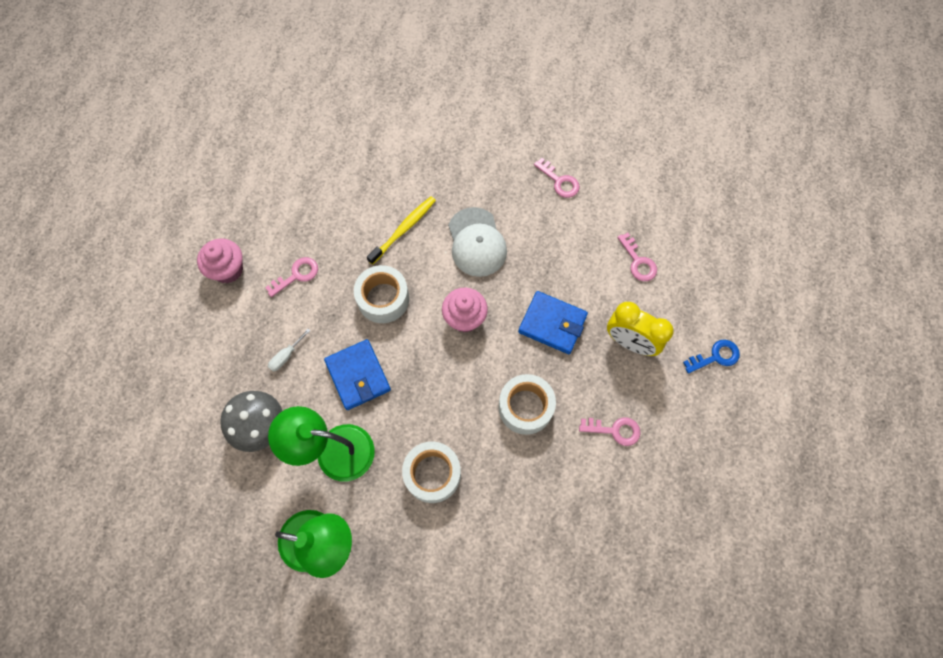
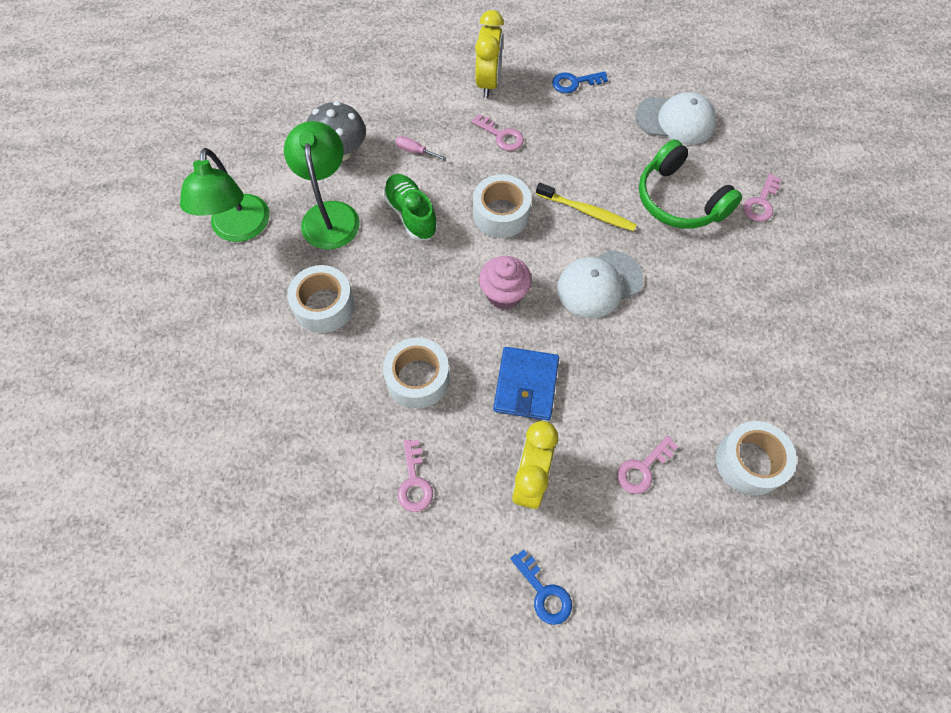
camera: 75 degrees right, 5 degrees down
(228, 269) = (488, 82): pink cupcake -> yellow clock
(259, 196) = (574, 83): none -> blue key
(286, 356) = (415, 151): white screwdriver -> pink screwdriver
(333, 131) = (675, 120): none -> white cap
(358, 376) = (411, 214): blue wallet -> green shoe
(415, 157) = (679, 200): none -> green headphones
(559, 181) = (716, 353): pink key -> pink key (761, 203)
(648, 191) = (749, 462): none -> white tape

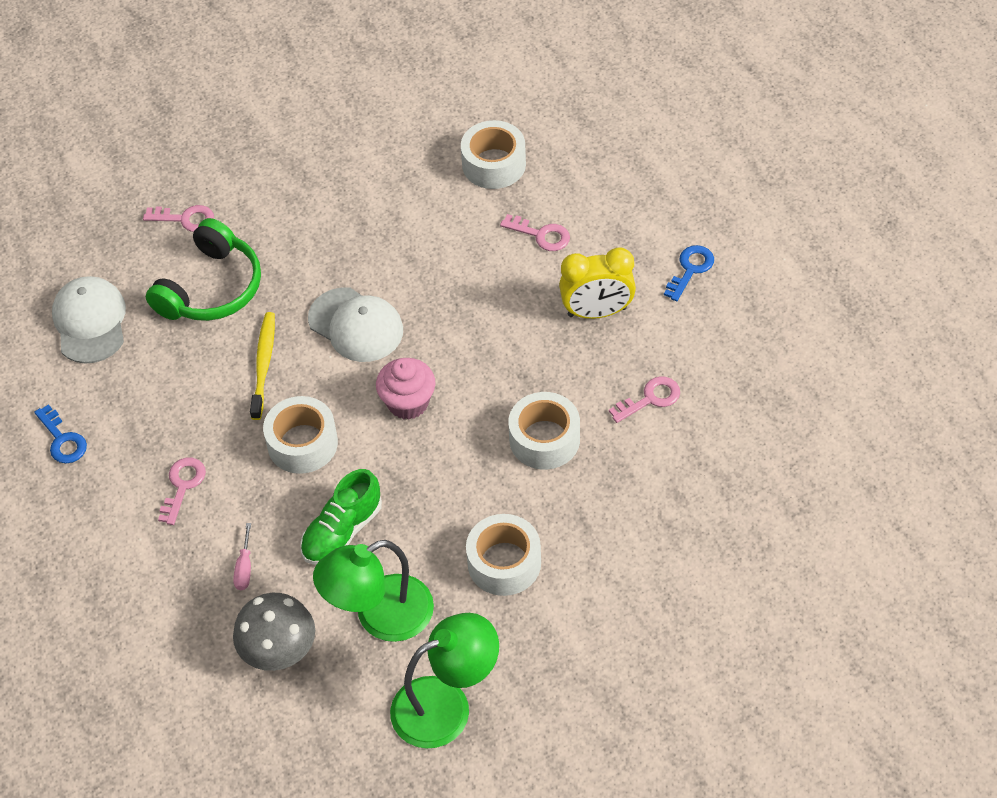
camera: 110 degrees left, 10 degrees down
(488, 82) = (96, 533): yellow clock -> none
(526, 385) = (504, 347): blue wallet -> none

